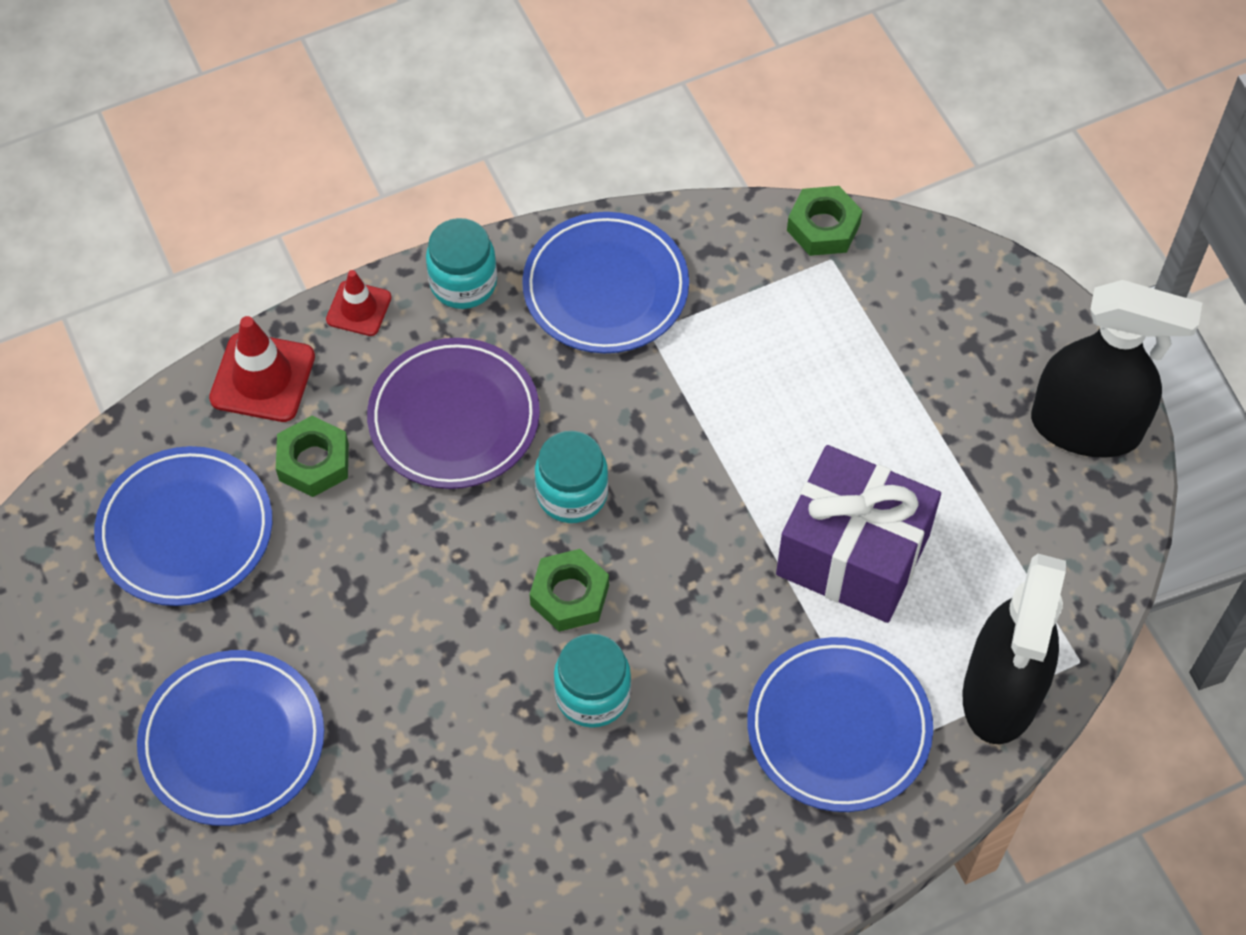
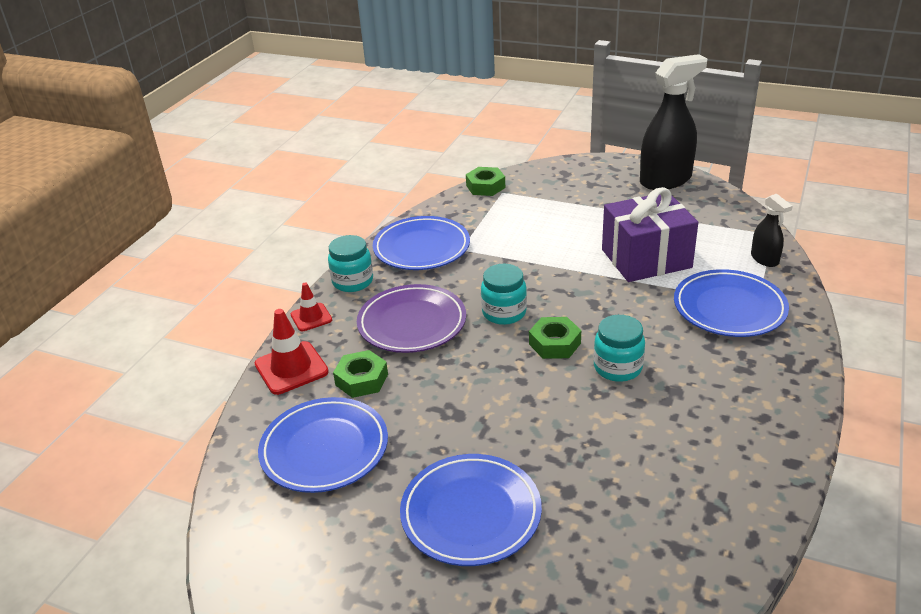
camera: 40 degrees left, 25 degrees down
(1001, 693) = (764, 259): black spray bottle -> black spray bottle, size x0.50

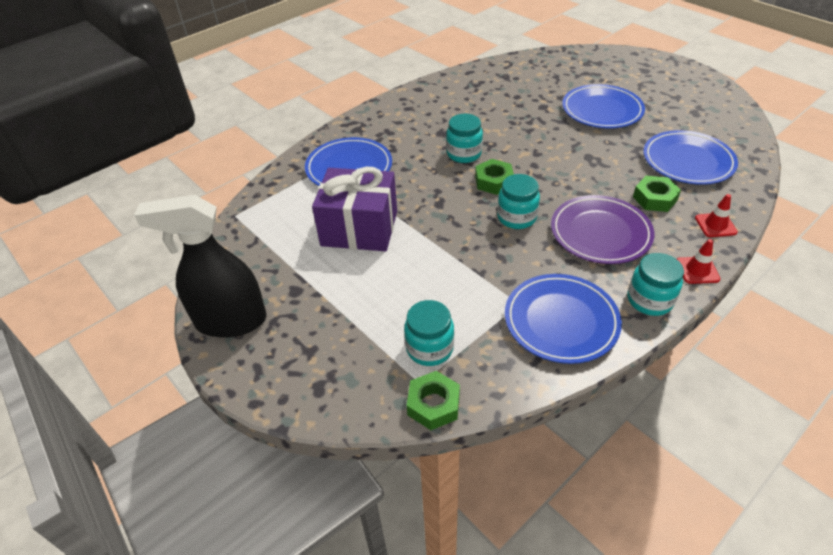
camera: 155 degrees left, 10 degrees up
(291, 368) = (715, 225): red traffic cone -> red traffic cone, size x0.62
(510, 207) = (429, 348): none -> turquoise jar
(764, 259) = (274, 196): black spray bottle -> none

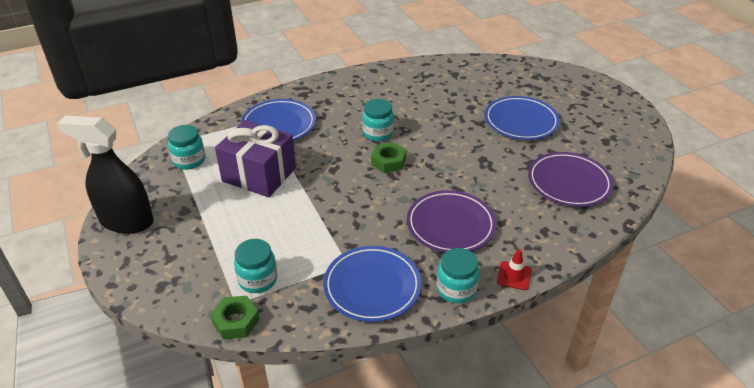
camera: 15 degrees right, 5 degrees down
(516, 217) = (388, 195): turquoise jar -> turquoise jar (189, 160)
(654, 198) = (517, 207): green nut -> none
(687, 161) = (569, 183): blue plate -> purple plate
(715, 225) = (556, 242): red traffic cone -> none

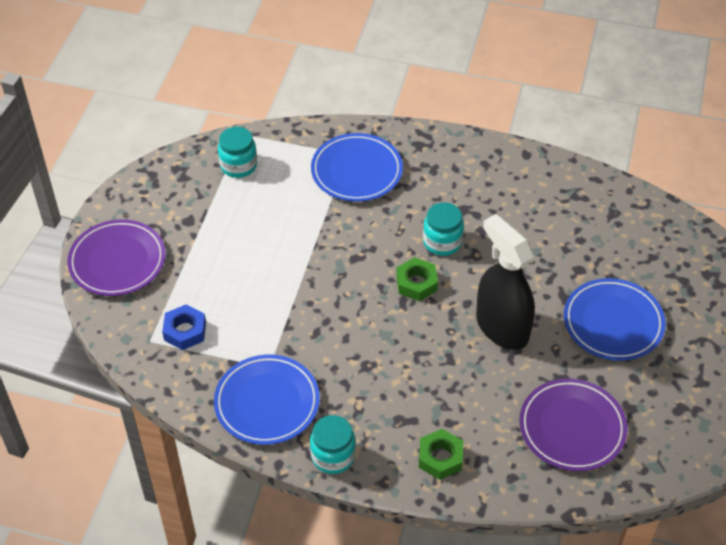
camera: 40 degrees right, 10 degrees up
(126, 221) = (135, 202): black spray bottle -> black spray bottle (501, 327)
(236, 321) = (135, 358): green nut -> green nut (440, 458)
(258, 279) = (185, 331): turquoise jar -> blue nut
(259, 175) = (283, 221): purple gift -> none
(450, 225) = (399, 392): purple plate -> purple plate (117, 261)
(514, 276) = (397, 481): red traffic cone -> none

